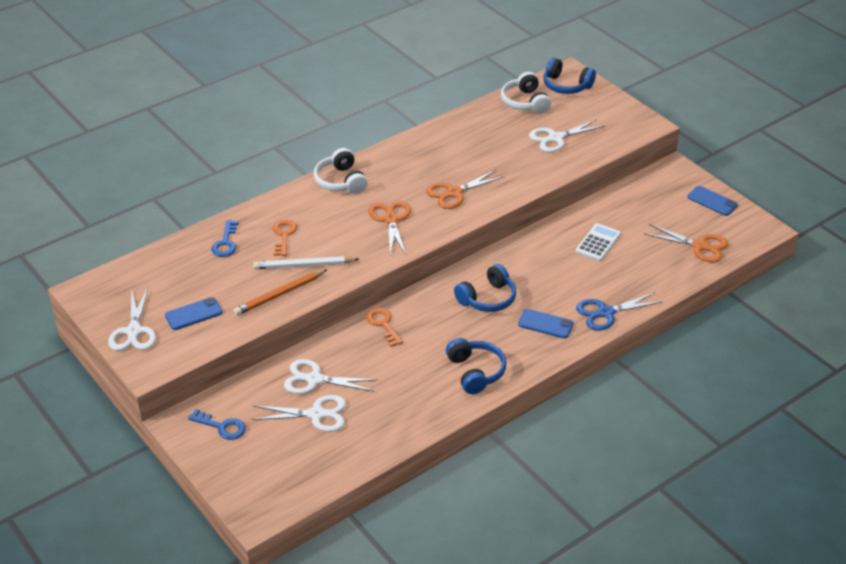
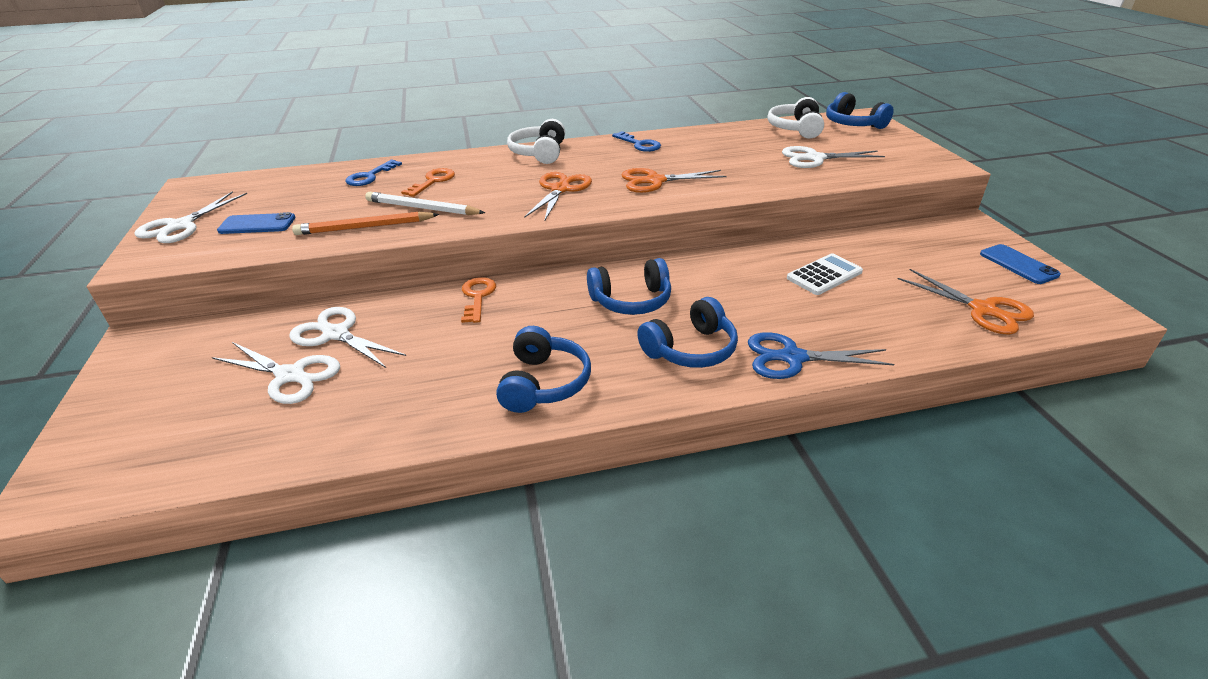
camera: 25 degrees right, 5 degrees down
(222, 427) = (173, 356): blue key -> blue key (639, 144)
(545, 324) = (690, 349): blue phone -> blue headphones

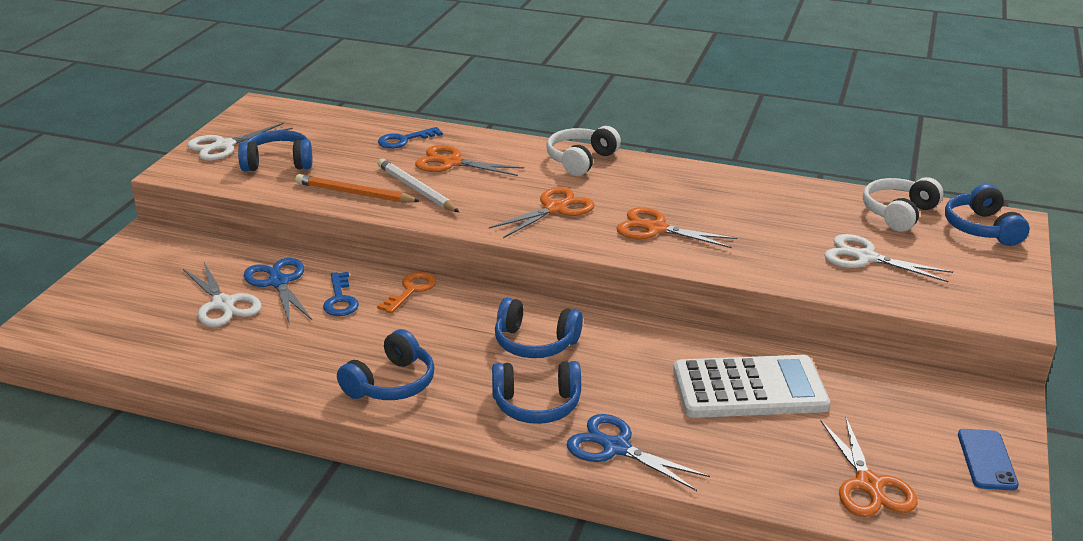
camera: 30 degrees right, 5 degrees down
(257, 224) = (278, 163): blue phone -> blue headphones
(336, 334) = (279, 282): white scissors -> blue scissors
(433, 181) = (452, 163): orange key -> orange scissors
(639, 144) = (693, 180): blue key -> blue key (340, 299)
(824, 275) = (749, 388): white calculator -> white calculator, size x1.78

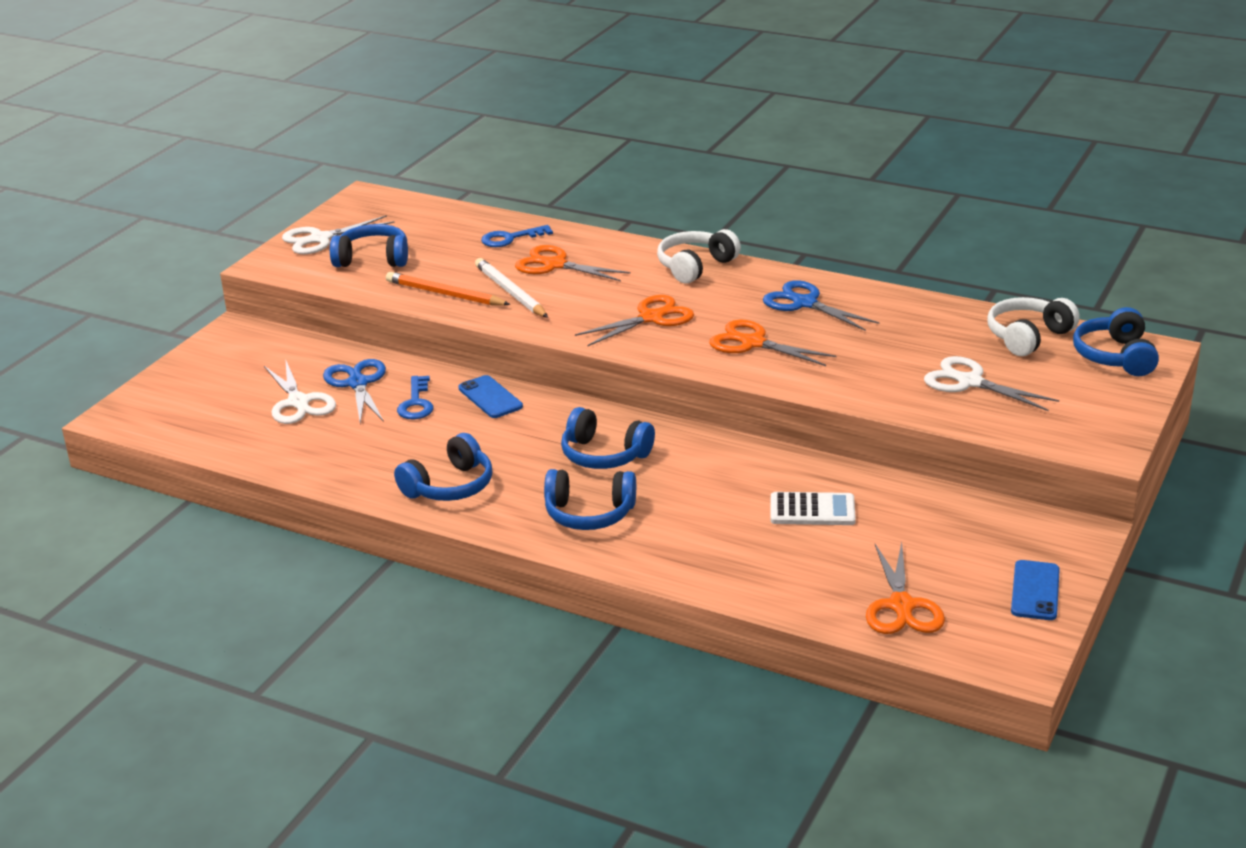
camera: 10 degrees right, 0 degrees up
(411, 290) = (490, 397): orange key -> blue phone
(616, 448) = (657, 558): blue scissors -> blue scissors (804, 303)
(749, 388) = (812, 510): white calculator -> white calculator, size x0.56

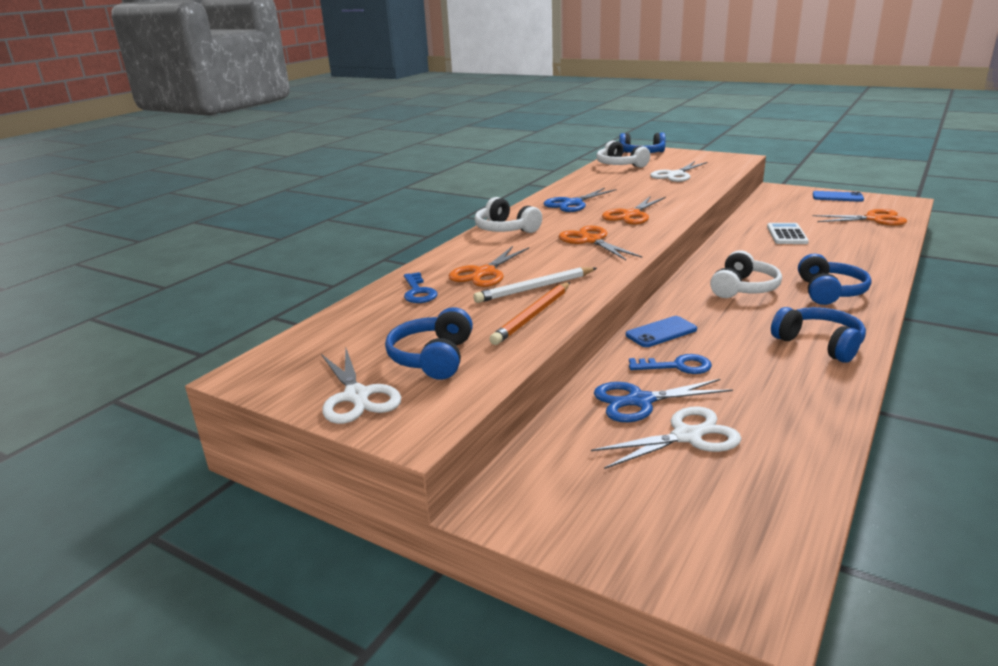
camera: 85 degrees left, 5 degrees down
(604, 455) = (743, 288): blue headphones -> white headphones

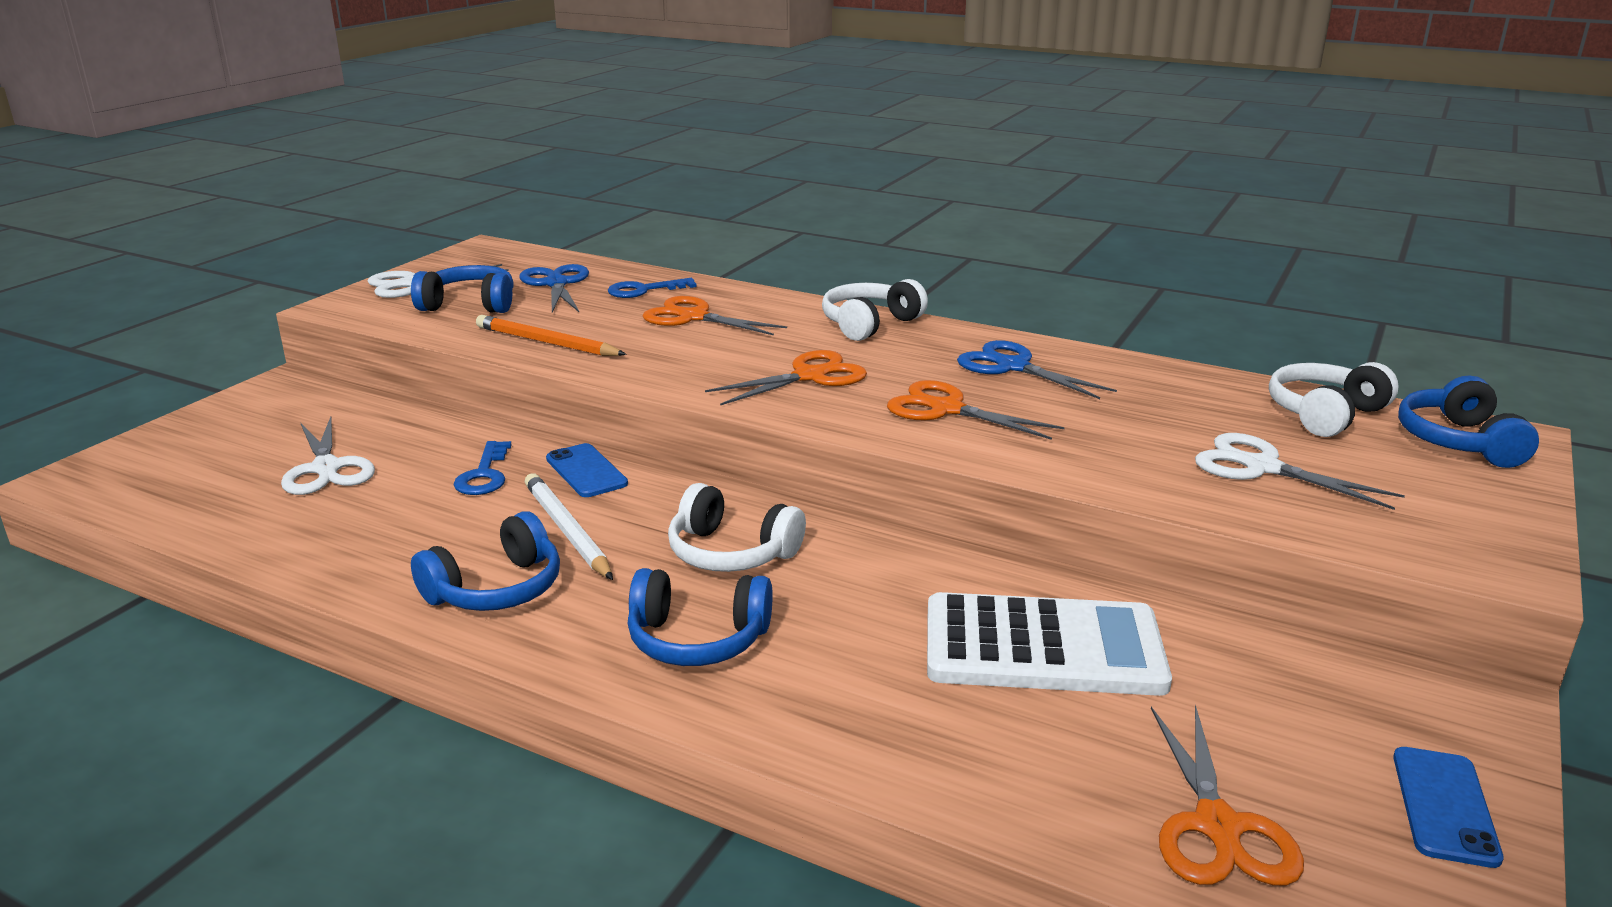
camera: 85 degrees right, 0 degrees up
(535, 288) = (631, 343): white pencil -> white pencil (567, 530)
(640, 401) = (414, 448): blue scissors -> blue scissors (556, 284)
(786, 234) = (1043, 647): white calculator -> white calculator, size x1.78

